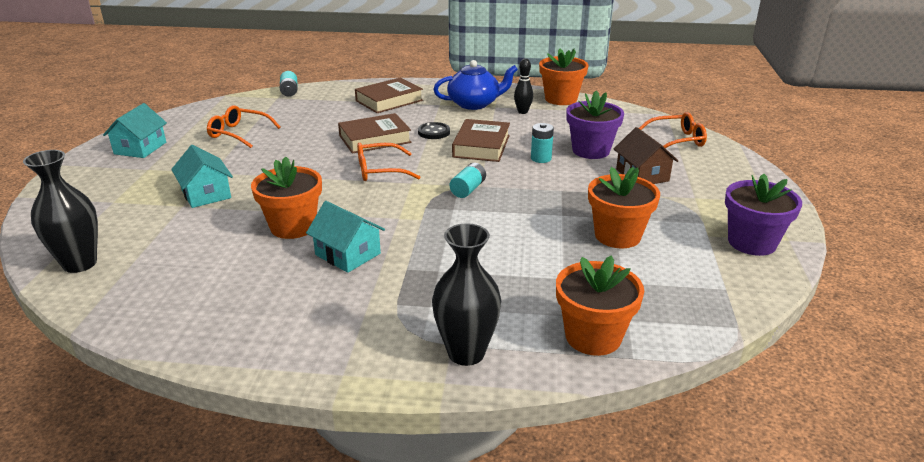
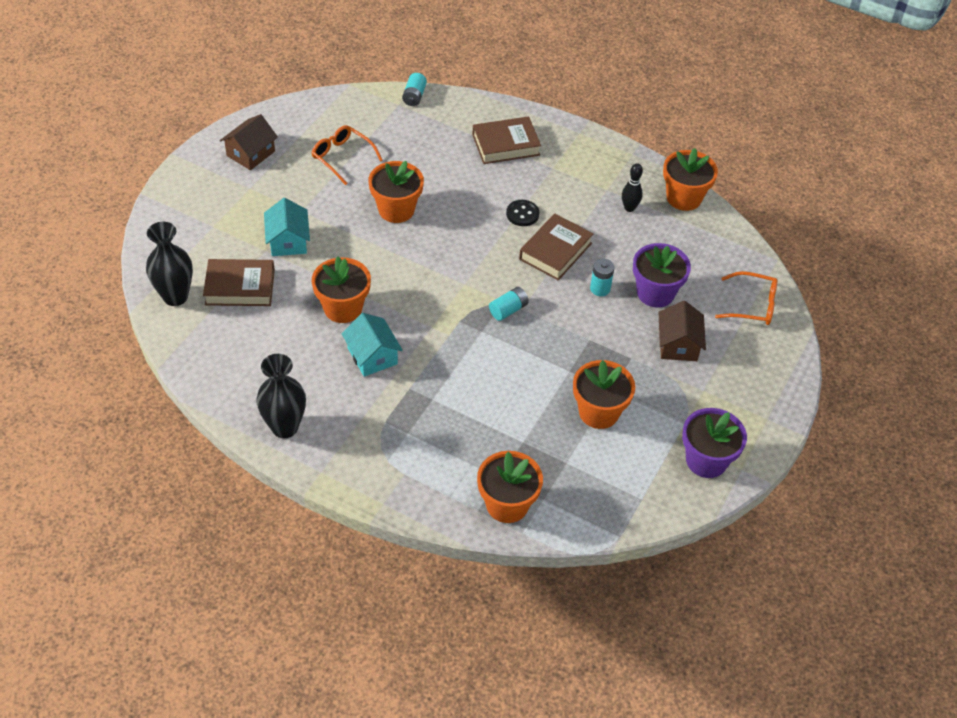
camera: 20 degrees right, 20 degrees up
(140, 148) = (250, 153): turquoise house -> brown house
(311, 152) = (396, 210): none -> orange flower pot
(374, 139) = (462, 207): brown book -> brown book (240, 287)
(380, 170) = (445, 257): orange glasses -> none
(466, 353) = (410, 485): black vase -> black vase (285, 427)
(474, 104) = (589, 178): blue teapot -> none

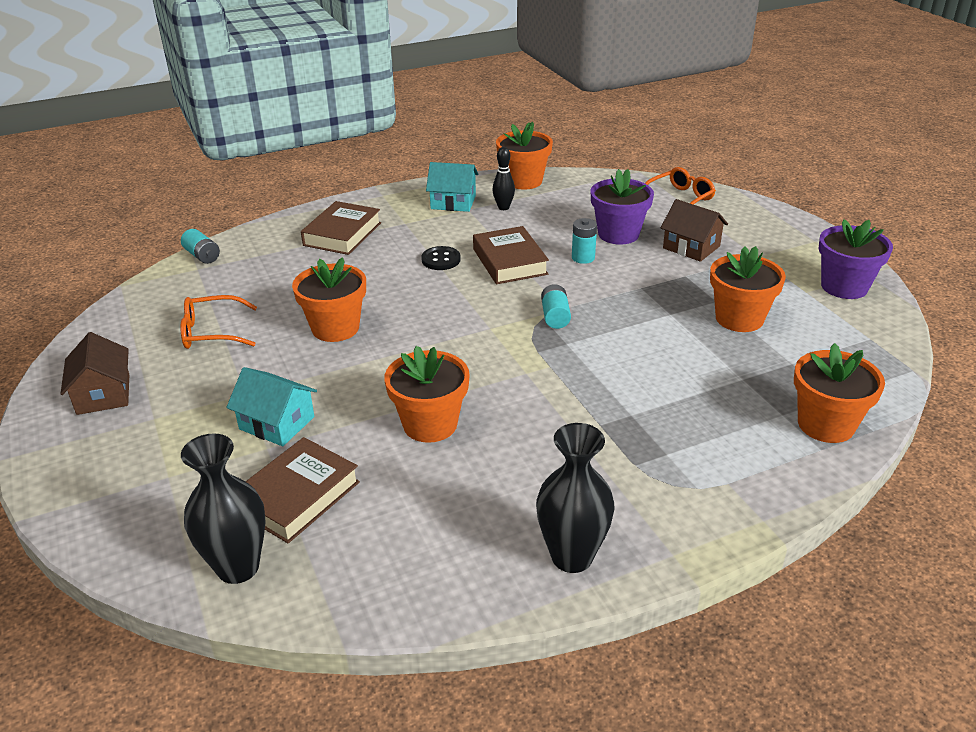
camera: 50 degrees left, 15 degrees down
(372, 356) = (526, 432): turquoise house -> turquoise house (453, 202)

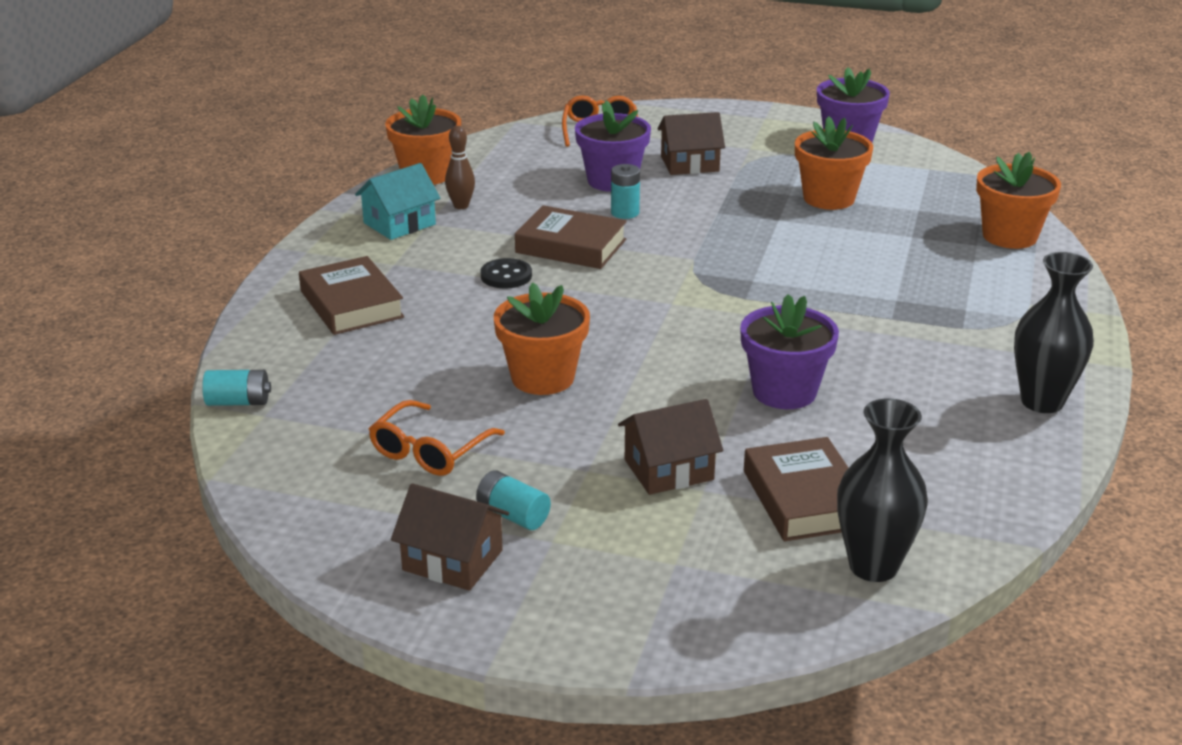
camera: 50 degrees left, 5 degrees down
(277, 423) = (668, 470): turquoise house -> brown house
(430, 424) = (784, 392): orange flower pot -> purple flower pot
(503, 207) = (461, 206): black bowling pin -> brown bowling pin
(555, 316) = (702, 267): turquoise battery -> turquoise battery (513, 515)

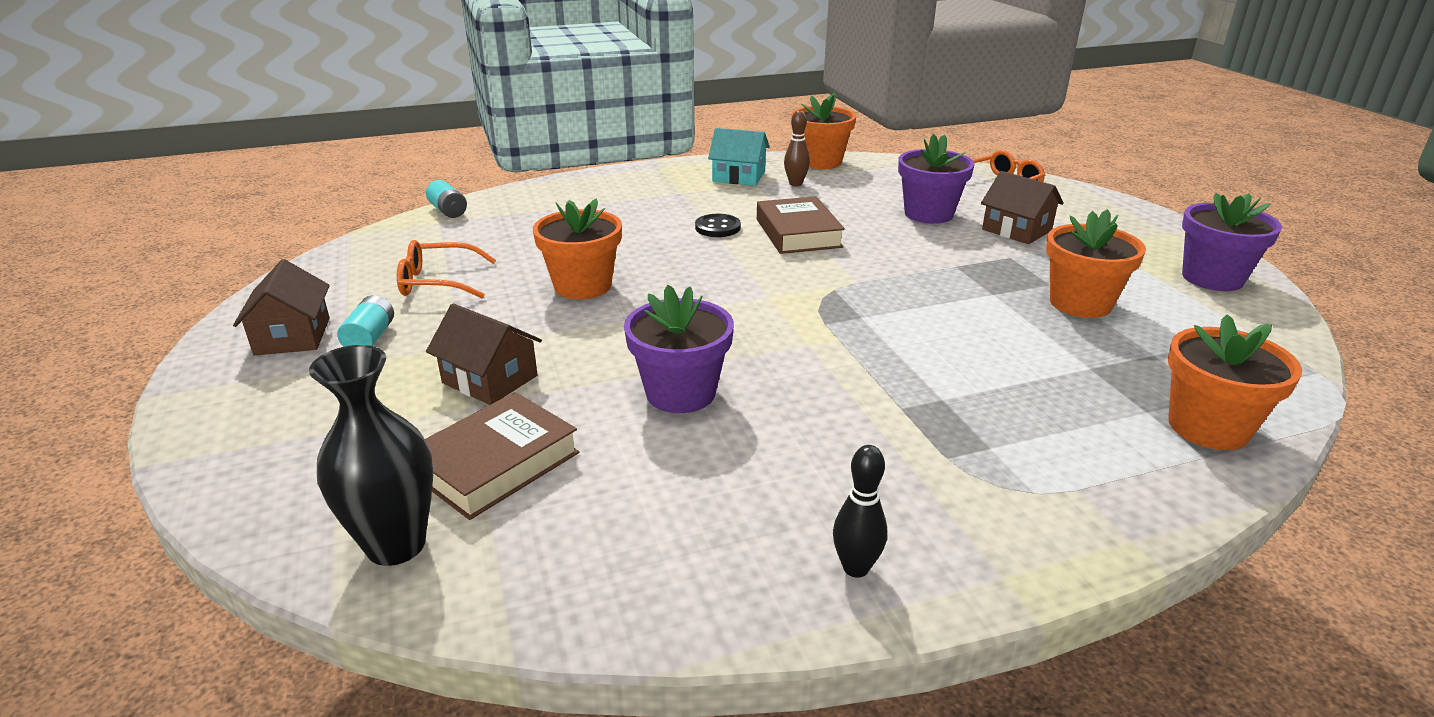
camera: 55 degrees right, 0 degrees up
(351, 304) = (609, 199): brown book -> none
(625, 213) = (885, 234): turquoise battery -> none
(1042, 402) = (855, 568): black vase -> black bowling pin

